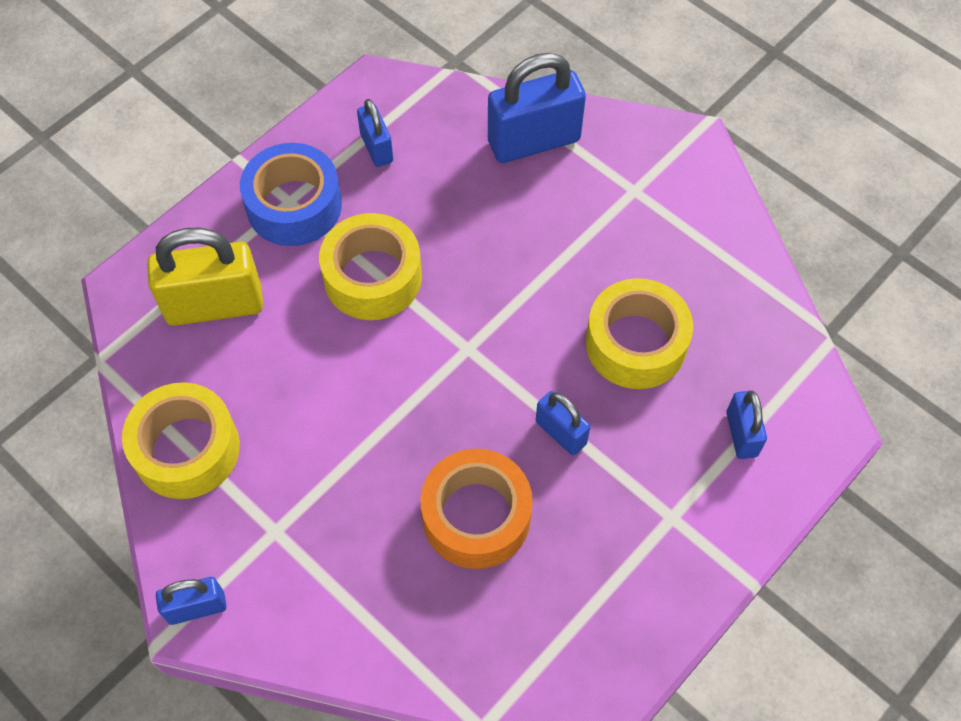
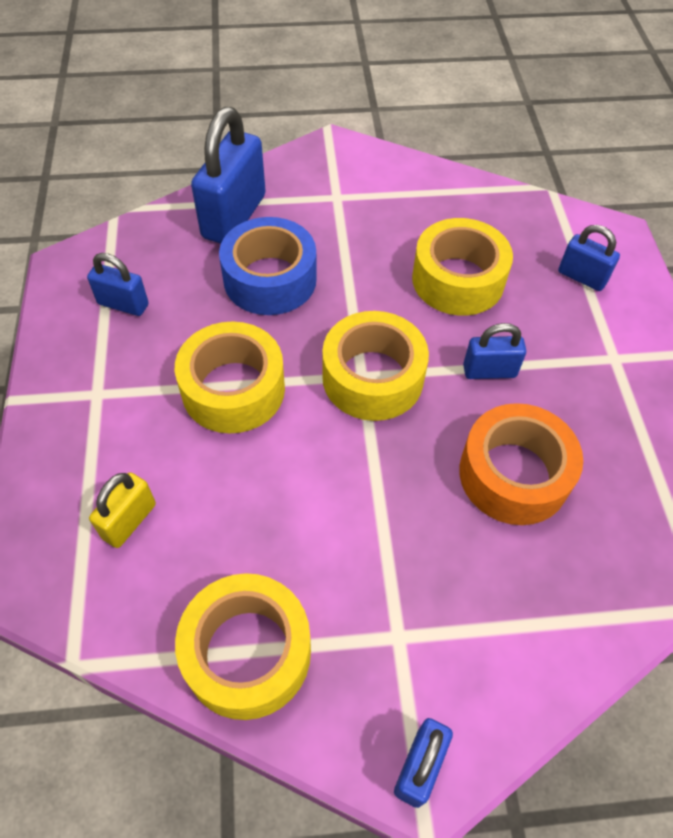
camera: 50 degrees left, 5 degrees down
(215, 305) = (129, 521): yellow padlock -> yellow padlock, size x0.54
(294, 205) = (105, 393): blue tape -> blue tape (270, 279)
(472, 357) = (373, 377): none -> yellow tape

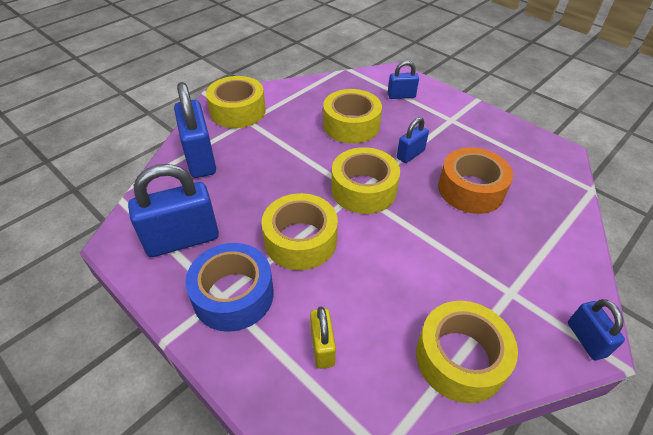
camera: 40 degrees left, 10 degrees down
(123, 304) = (182, 240): blue padlock -> blue padlock, size x1.86
(270, 279) = (257, 177): blue tape -> blue tape (233, 295)
(338, 176) = (238, 111): none -> yellow tape

